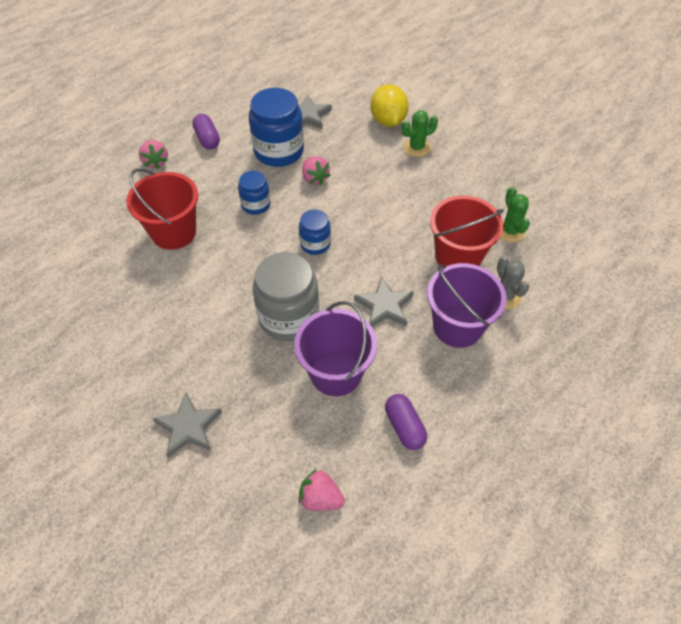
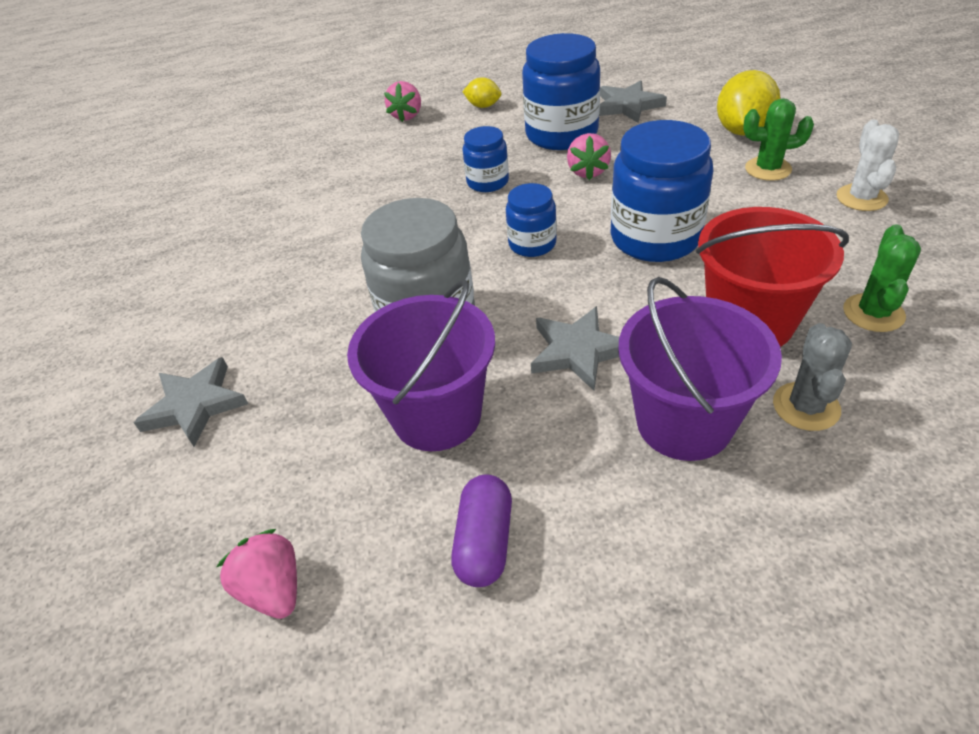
camera: 35 degrees right, 10 degrees down
(174, 232) = (367, 186): red bucket -> none
(207, 139) = (483, 106): purple capsule -> yellow lemon
(382, 217) = (655, 238): none -> blue jar
(473, 156) = (861, 198): none -> white cactus

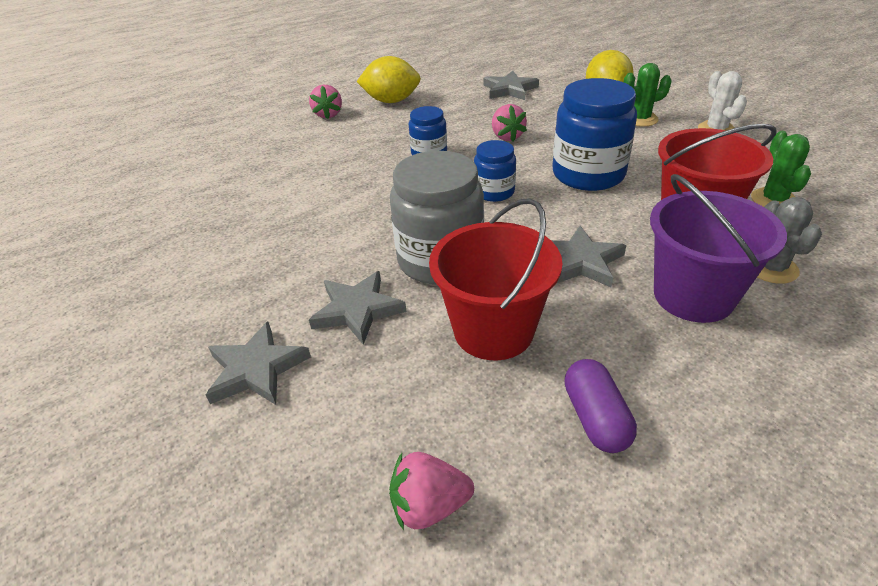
camera: 20 degrees left, 5 degrees down
(273, 589) = (429, 506): pink strawberry -> pink strawberry turned 45 degrees counterclockwise
(316, 361) = (357, 310): none -> grey star
(437, 415) = (493, 330): purple bucket -> red bucket
(483, 106) = (391, 101): yellow lemon -> yellow lemon, size x1.83
(561, 134) = (469, 114): blue jar -> none

